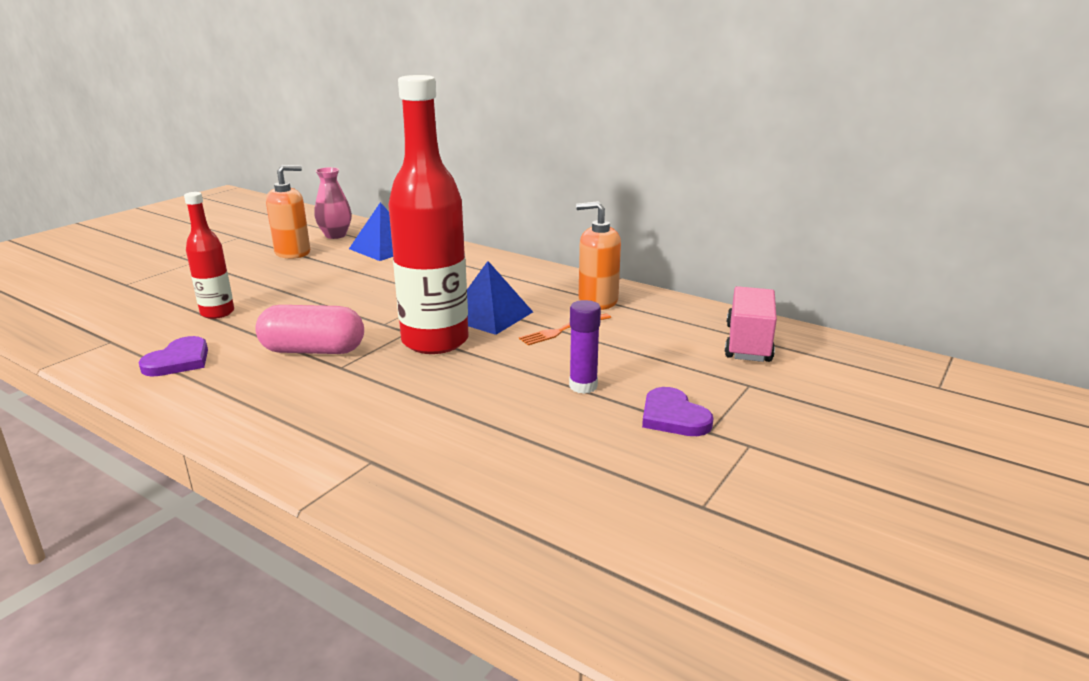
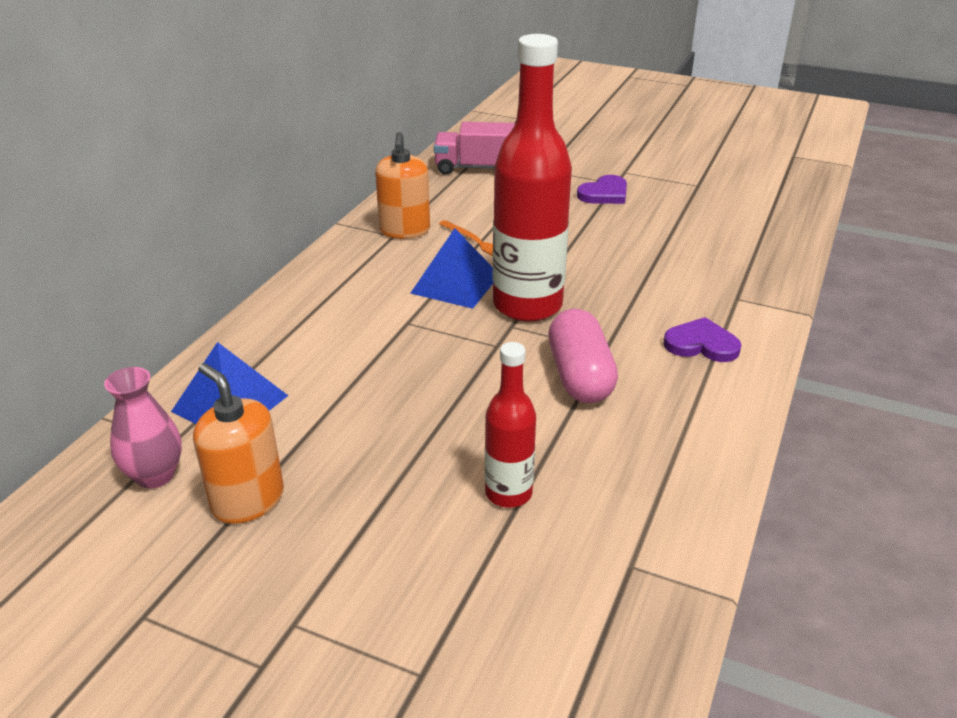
camera: 100 degrees left, 10 degrees up
(179, 361) = (649, 470): purple heart -> purple heart (701, 344)
(583, 386) = (579, 227): purple glue stick -> none

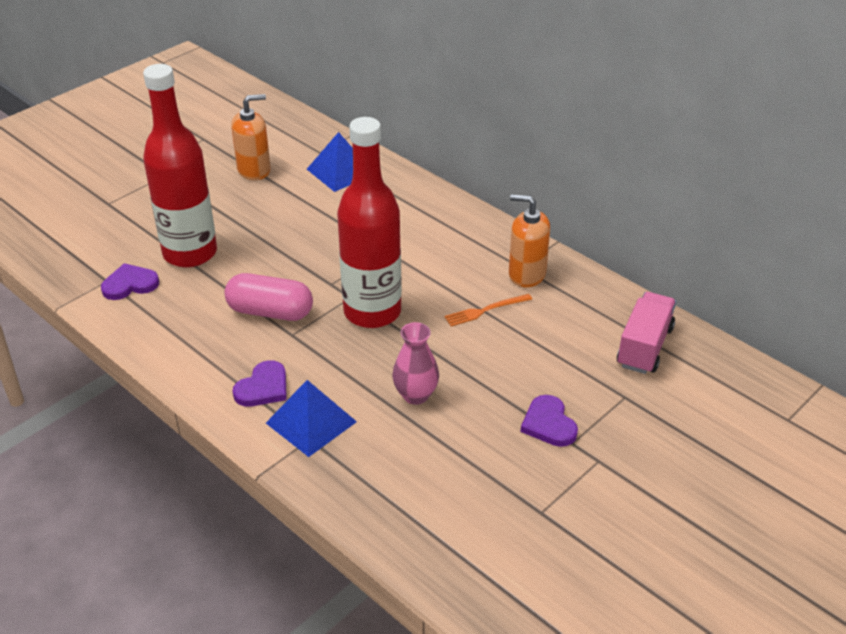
camera: 110 degrees right, 5 degrees up
(155, 475) = (295, 145): pink vase -> pink vase (415, 395)
(455, 284) = (424, 283): blue pyramid -> blue pyramid (311, 422)
(508, 493) = (190, 253): red bottle -> red bottle, size x1.92
(620, 532) = (130, 284): none -> purple heart

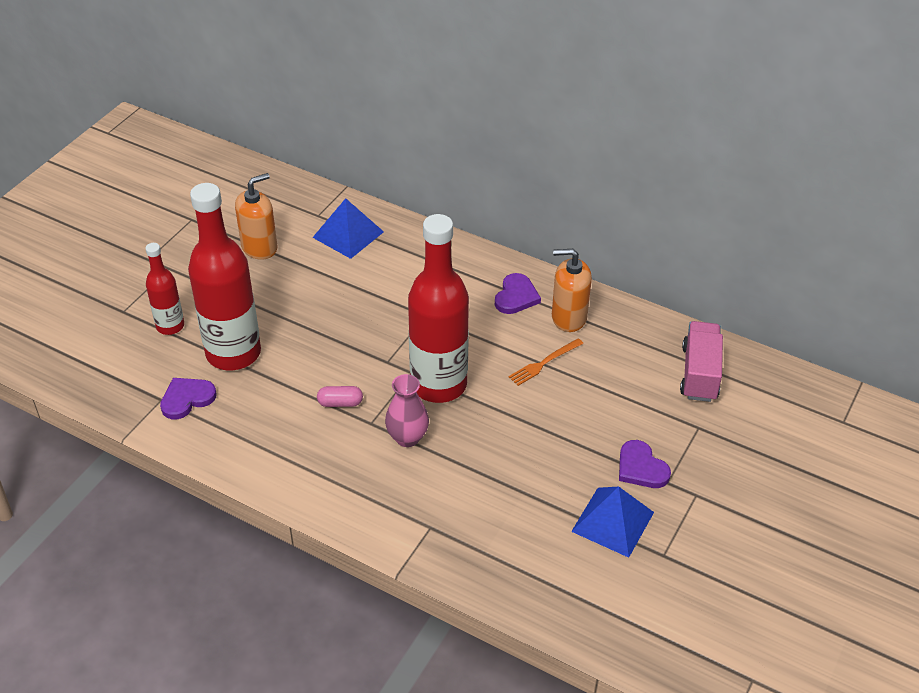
camera: 15 degrees left, 5 degrees up
(143, 222) = (170, 326): none -> red bottle
(263, 387) = (366, 484): purple heart -> purple heart (516, 296)
(270, 312) = (340, 403): pink capsule -> pink capsule, size x0.52
(311, 422) = (425, 510): blue pyramid -> blue pyramid (612, 521)
(415, 395) = (511, 463): pink vase -> pink vase (407, 437)

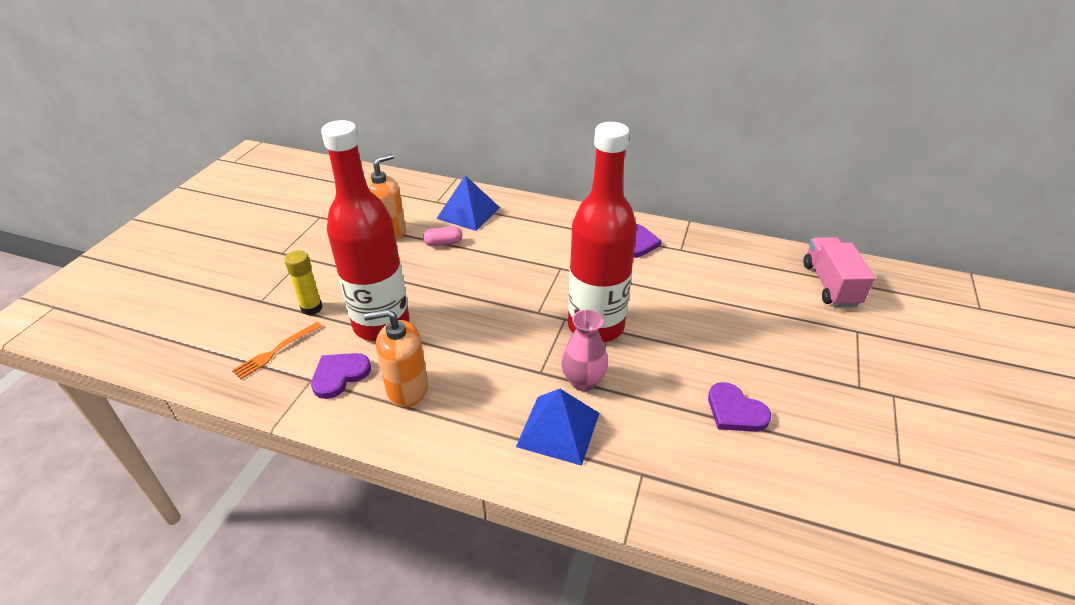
camera: 10 degrees left, 5 degrees down
(170, 326) = (311, 308): red bottle -> yellow glue stick
(340, 403) = (503, 357): pink capsule -> pink capsule (443, 243)
(544, 363) = (687, 294): orange fork -> orange fork (276, 351)
(568, 317) = (691, 254): orange soap dispenser -> orange soap dispenser (407, 389)
(612, 521) = (829, 436): blue pyramid -> blue pyramid (558, 429)
(641, 468) = (826, 376): purple heart -> purple heart (735, 411)

